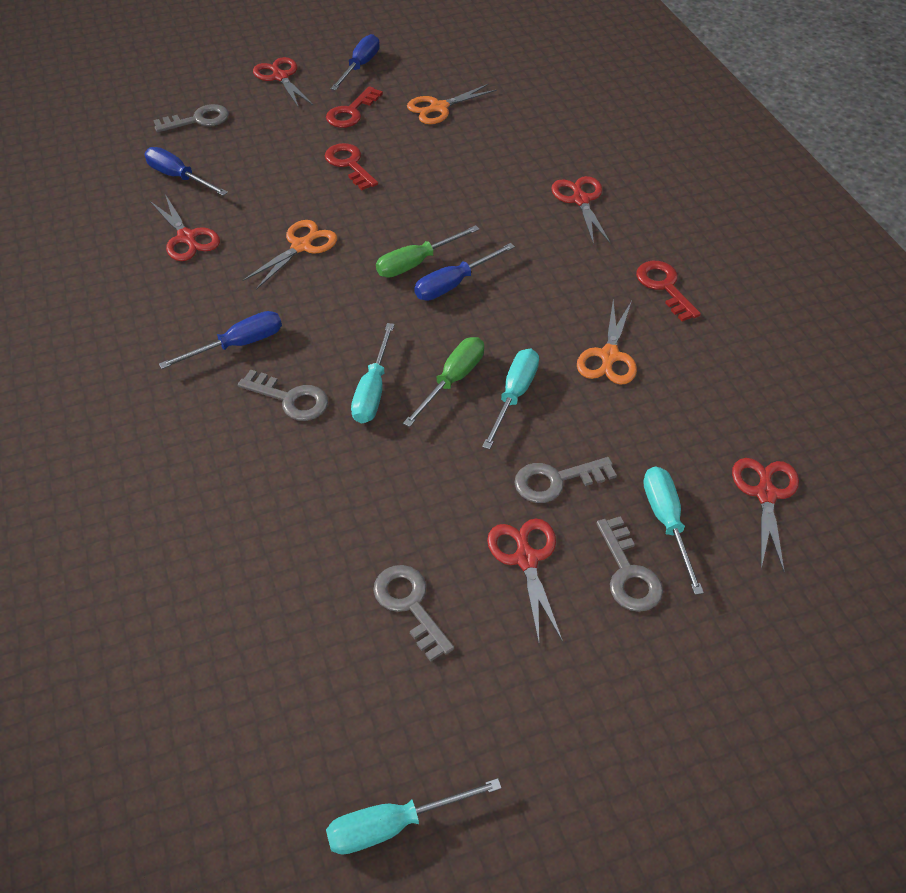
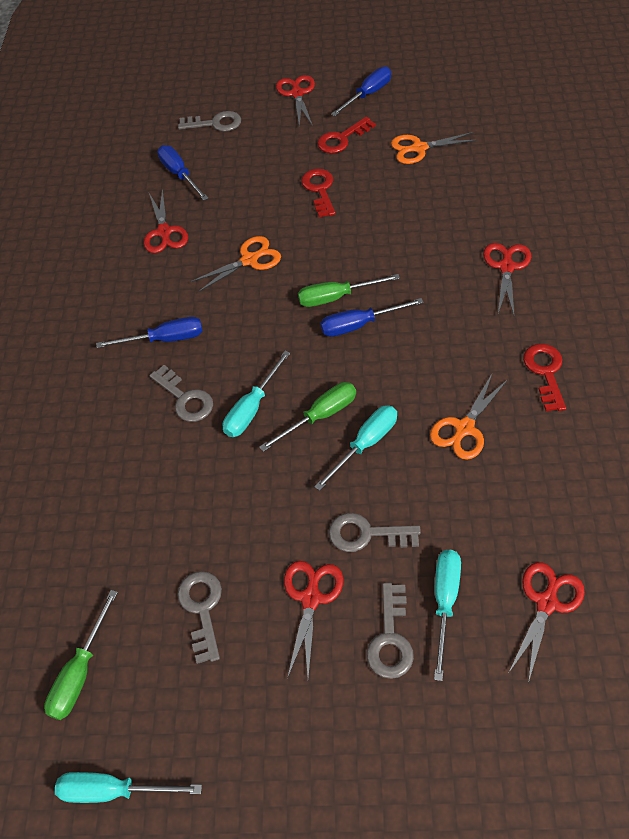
camera: 25 degrees right, 5 degrees up
(295, 714) = (80, 672): none -> green screwdriver

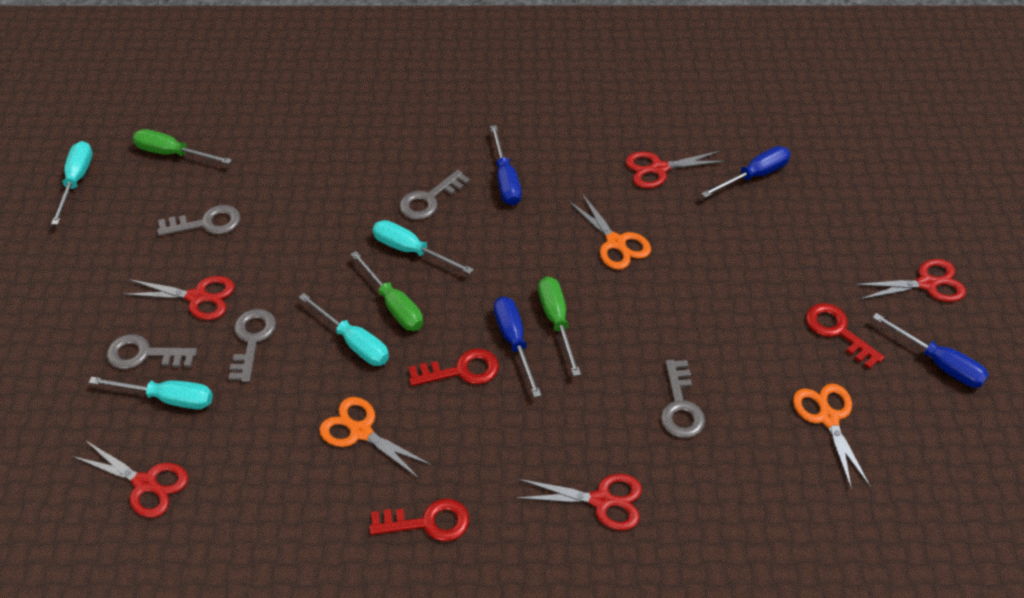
camera: 85 degrees right, 5 degrees down
(215, 123) = (852, 203): grey key -> grey key (680, 406)
(319, 190) = (736, 307): red key -> red key (461, 370)

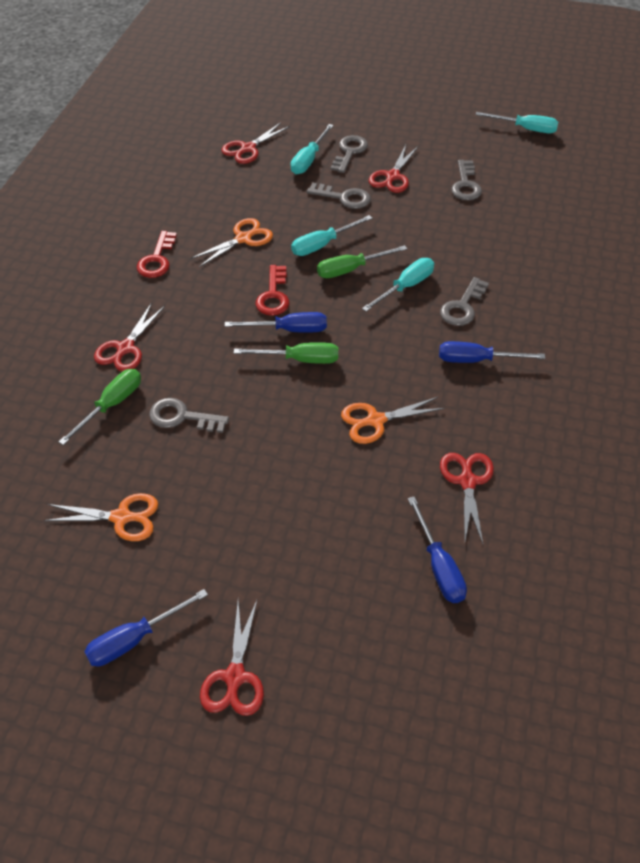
camera: 105 degrees right, 0 degrees up
(173, 153) = (547, 173): green screwdriver -> green screwdriver (111, 405)
(429, 199) = (462, 306): grey key -> grey key turned 120 degrees counterclockwise
(838, 331) = (208, 563): red key -> none

